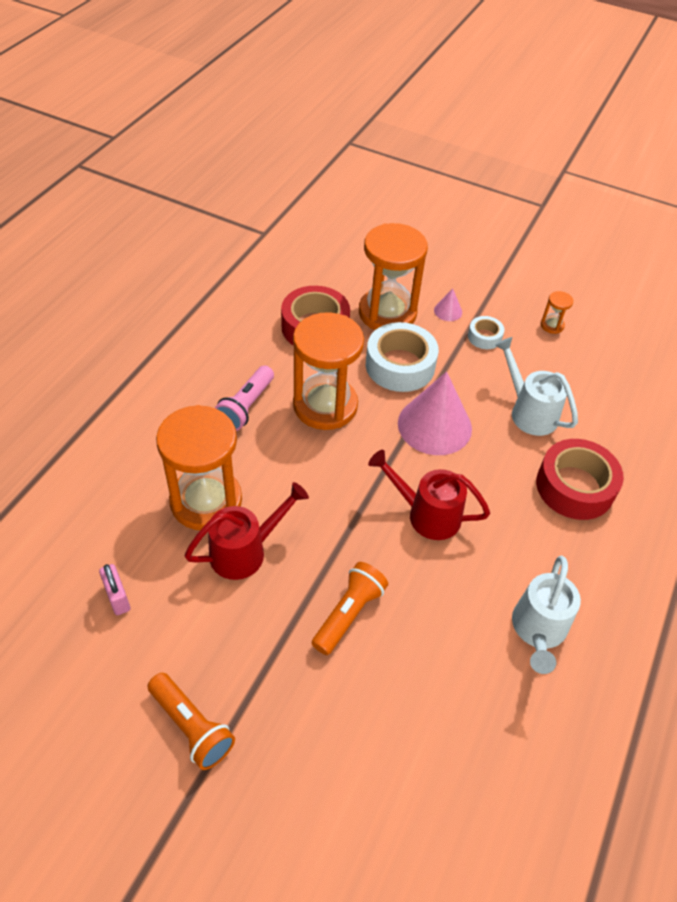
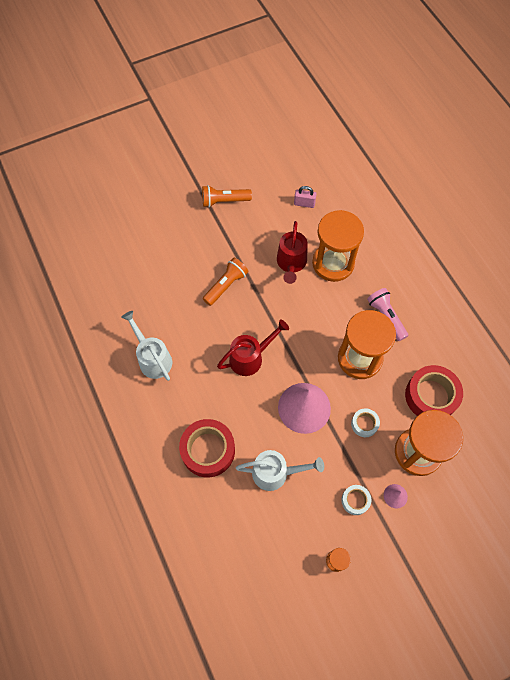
camera: 130 degrees right, 15 degrees up
(348, 613) = (226, 285): orange flashlight -> orange flashlight turned 120 degrees counterclockwise
(400, 365) = (364, 424): white tape -> white tape, size x0.51

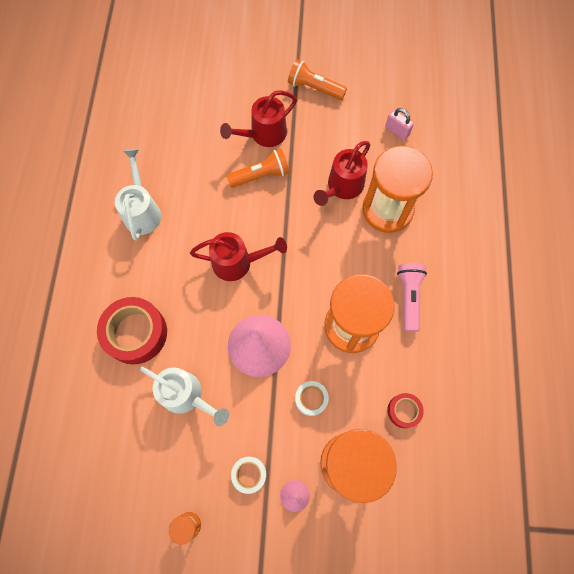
camera: 30 degrees right, 5 degrees up
(208, 254) = (263, 135): none -> red watering can
(431, 396) = (403, 411): red tape -> red tape, size x0.51

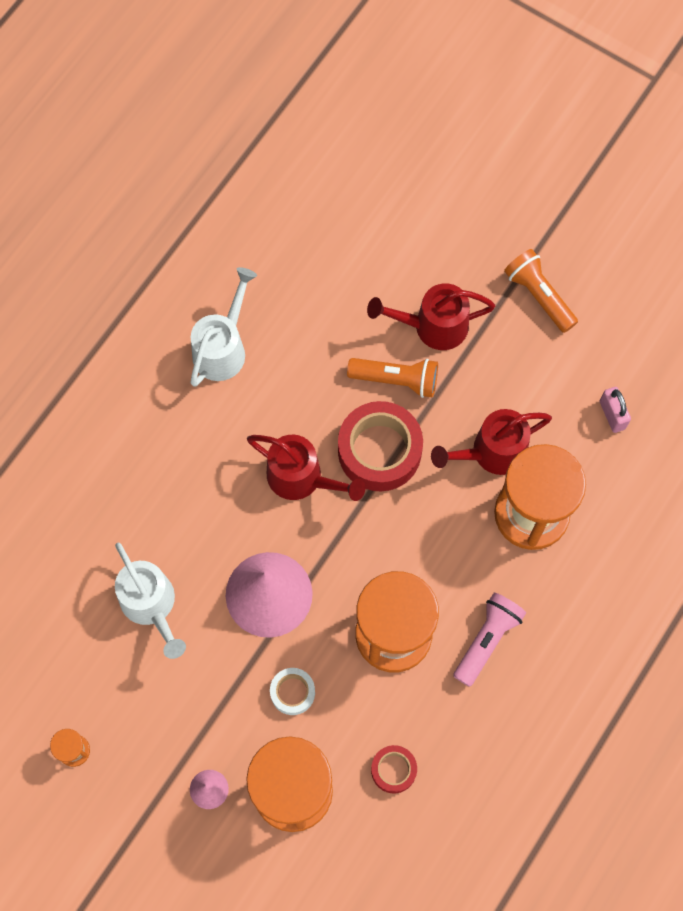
camera: 30 degrees right, 0 degrees up
(136, 333) = (133, 498): red tape -> red tape (379, 451)
(249, 474) = (171, 735): white tape -> none

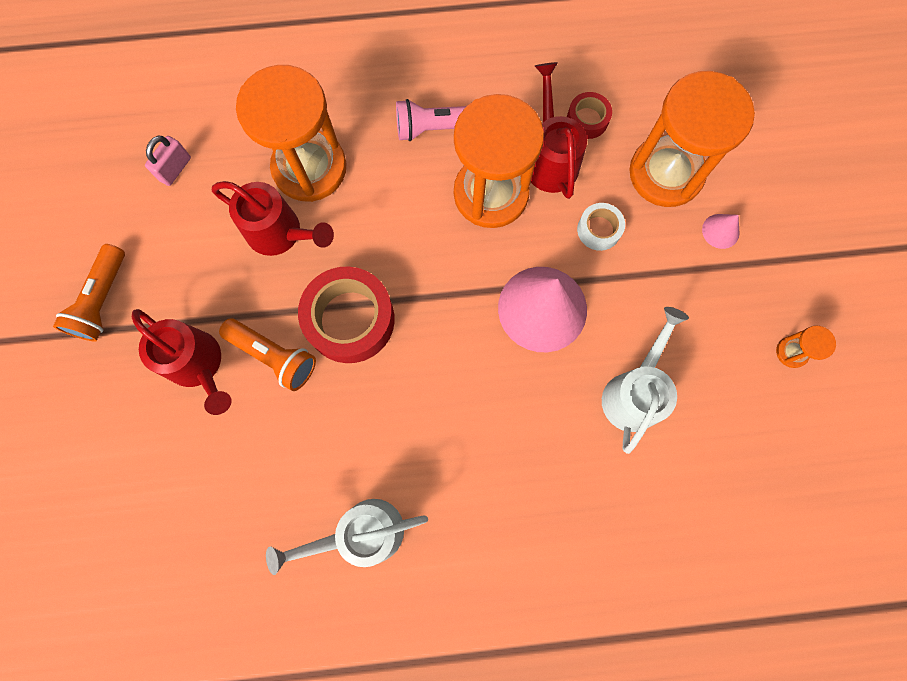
camera: 130 degrees left, 5 degrees up
(302, 478) = (425, 362): red watering can -> red watering can (550, 158)
(396, 380) = (274, 356): orange flashlight -> orange flashlight turned 150 degrees clockwise

